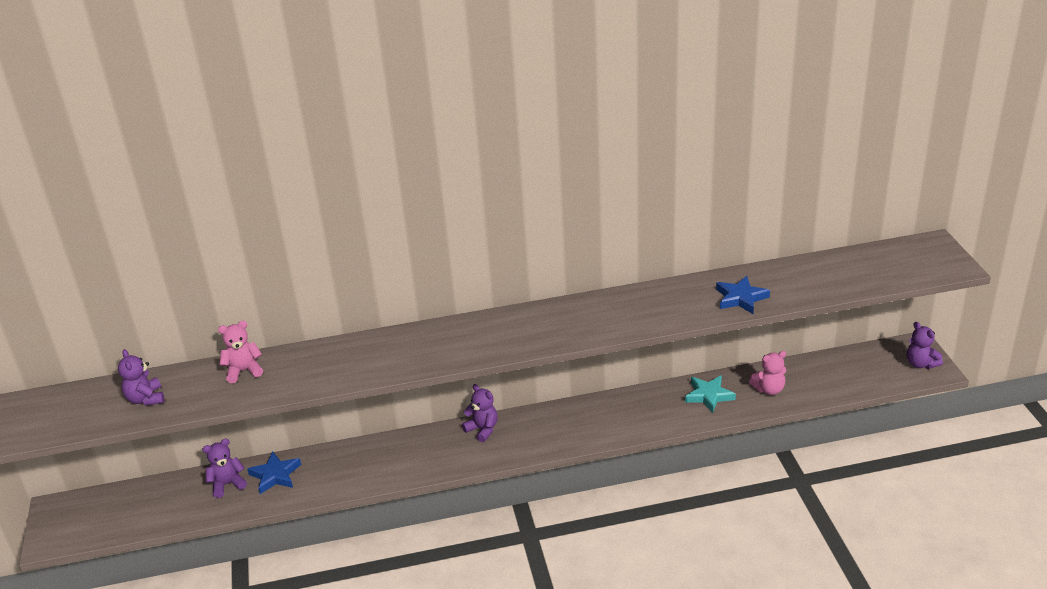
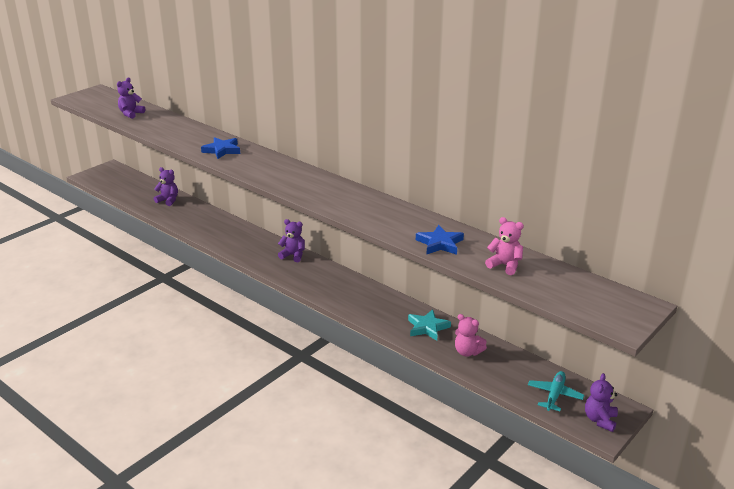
camera: 50 degrees right, 5 degrees down
(244, 371) = (178, 126): pink teddy bear -> pink teddy bear (505, 265)
(275, 475) = (188, 210): blue star -> blue star (222, 150)
(482, 429) = (293, 255): purple teddy bear -> purple teddy bear turned 75 degrees counterclockwise
(870, 371) = (554, 395): none -> turquoise plane

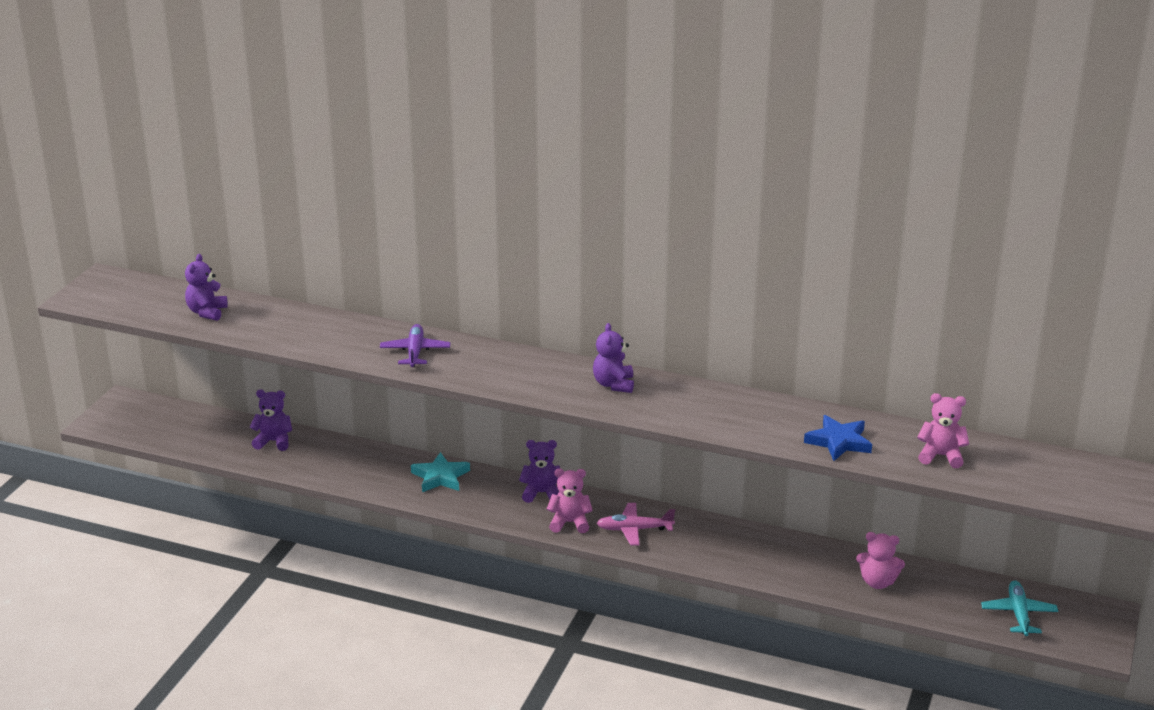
camera: 20 degrees left, 0 degrees up
(222, 150) = (415, 352): blue star -> purple plane
(296, 275) = (569, 523): none -> pink teddy bear
(333, 287) = (634, 529): none -> pink plane
(427, 327) = (804, 560): turquoise star -> turquoise star (440, 477)
(600, 420) = (1089, 633): purple teddy bear -> purple teddy bear (614, 384)

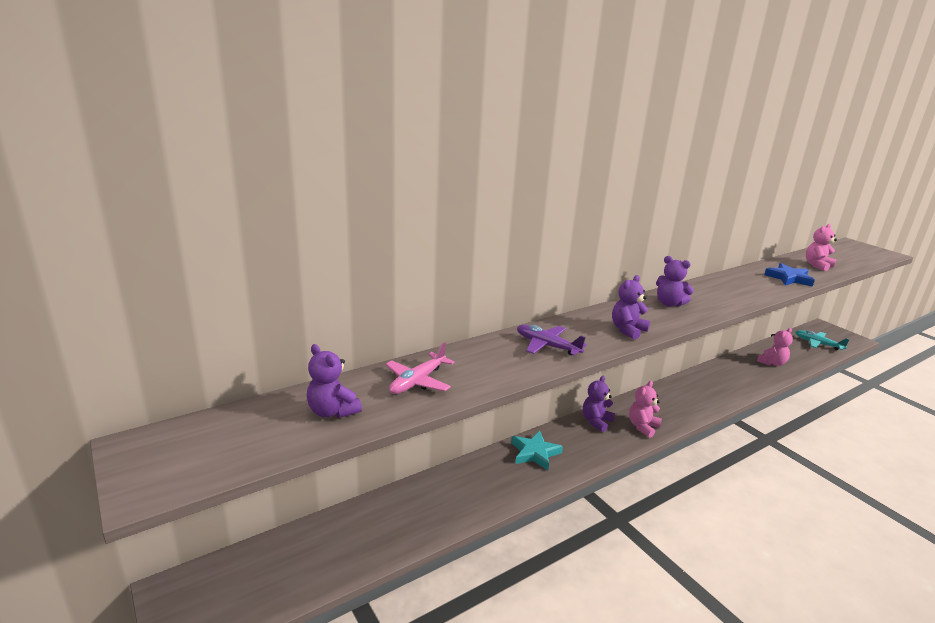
camera: 55 degrees left, 5 degrees down
(274, 441) = (386, 516): purple teddy bear -> purple teddy bear (627, 330)
(634, 529) = (668, 407): pink plane -> pink plane (418, 381)

